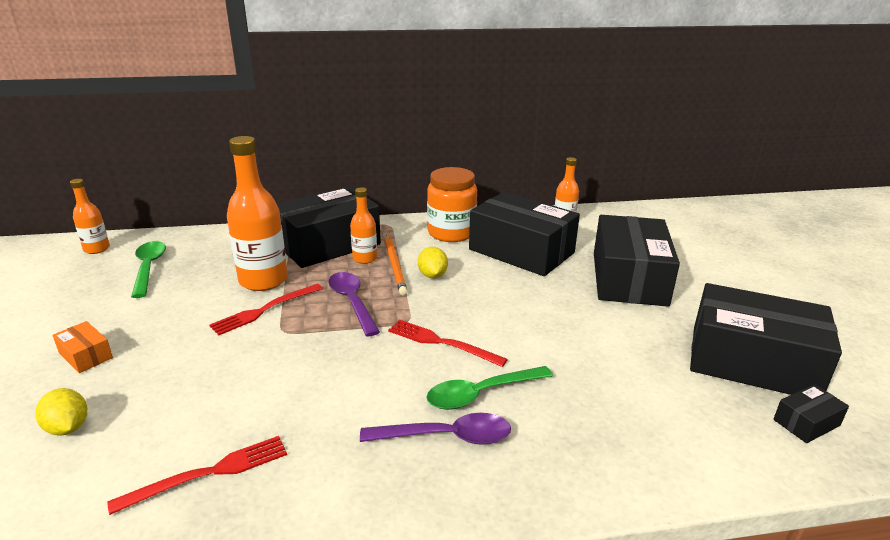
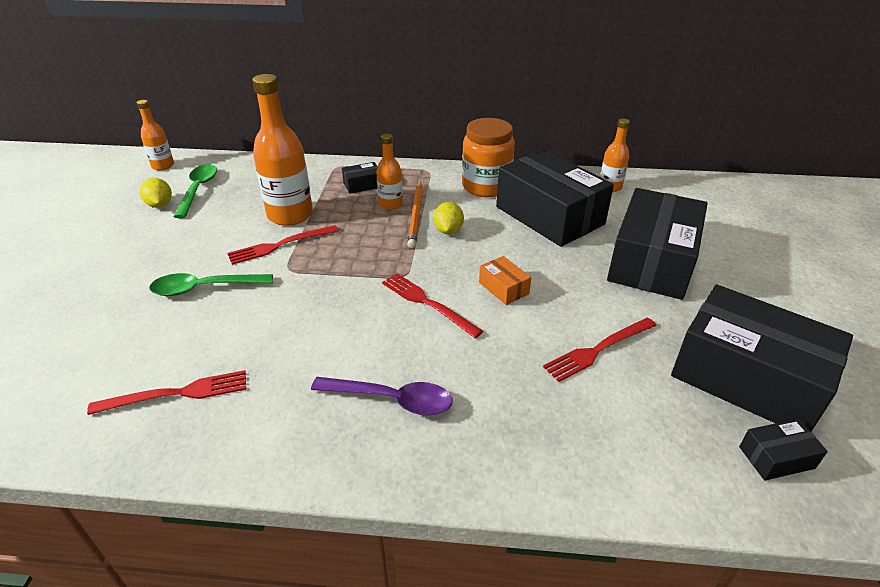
camera: 15 degrees right, 10 degrees up
(68, 428) = (84, 331): yellow lemon -> yellow lemon (160, 205)
(86, 356) = (120, 267): orange box -> orange box (503, 288)
(328, 244) = (362, 185): black box -> black box, size x0.40
(352, 302) = (361, 248): purple spoon -> none
(481, 393) = (443, 362): green spoon -> green spoon (205, 288)
(618, 359) = (598, 349): none -> red fork

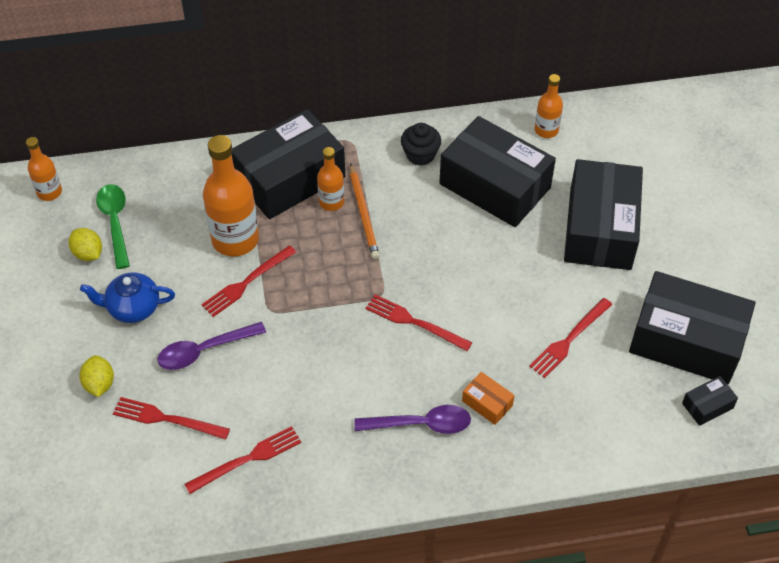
camera: 15 degrees left, 15 degrees up
(125, 338) = (167, 419): none -> red fork
(166, 246) = (133, 308): none -> blue teapot
(205, 288) = (204, 350): green spoon -> purple spoon
(362, 185) = (290, 178): black box -> black box, size x2.47
(448, 231) = (402, 228): yellow lemon -> yellow lemon (99, 384)
(486, 186) = (420, 155): orange jar -> black cupcake
(503, 288) = (476, 290): orange box -> orange box (487, 403)

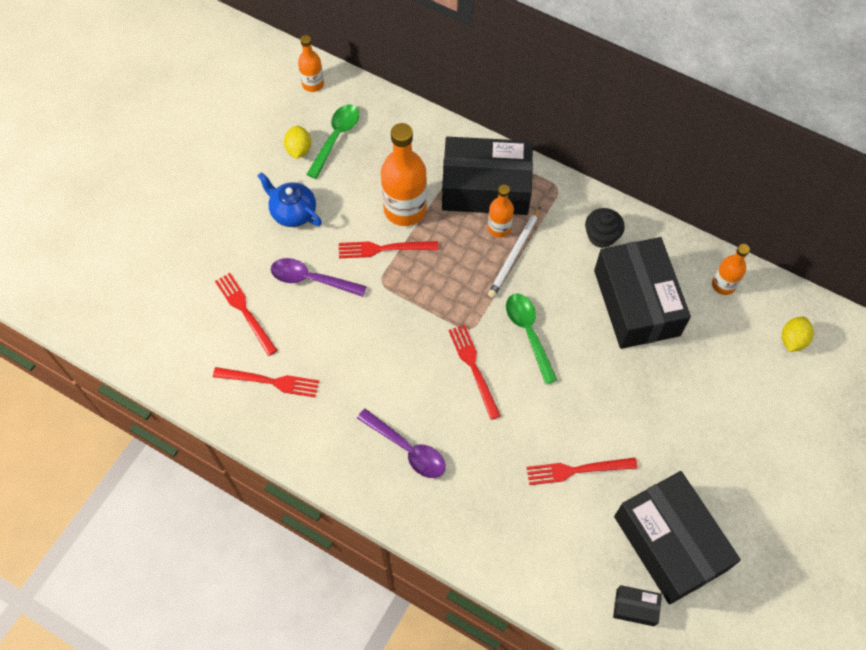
camera: 40 degrees right, 10 degrees up
(99, 384) = (225, 253): yellow lemon -> yellow lemon (792, 340)
(363, 213) = (514, 254): orange pencil -> white pencil
(433, 265) = (528, 333): none -> green spoon
(487, 403) = (469, 471): orange box -> none
(600, 228) = (688, 399): black box -> none

